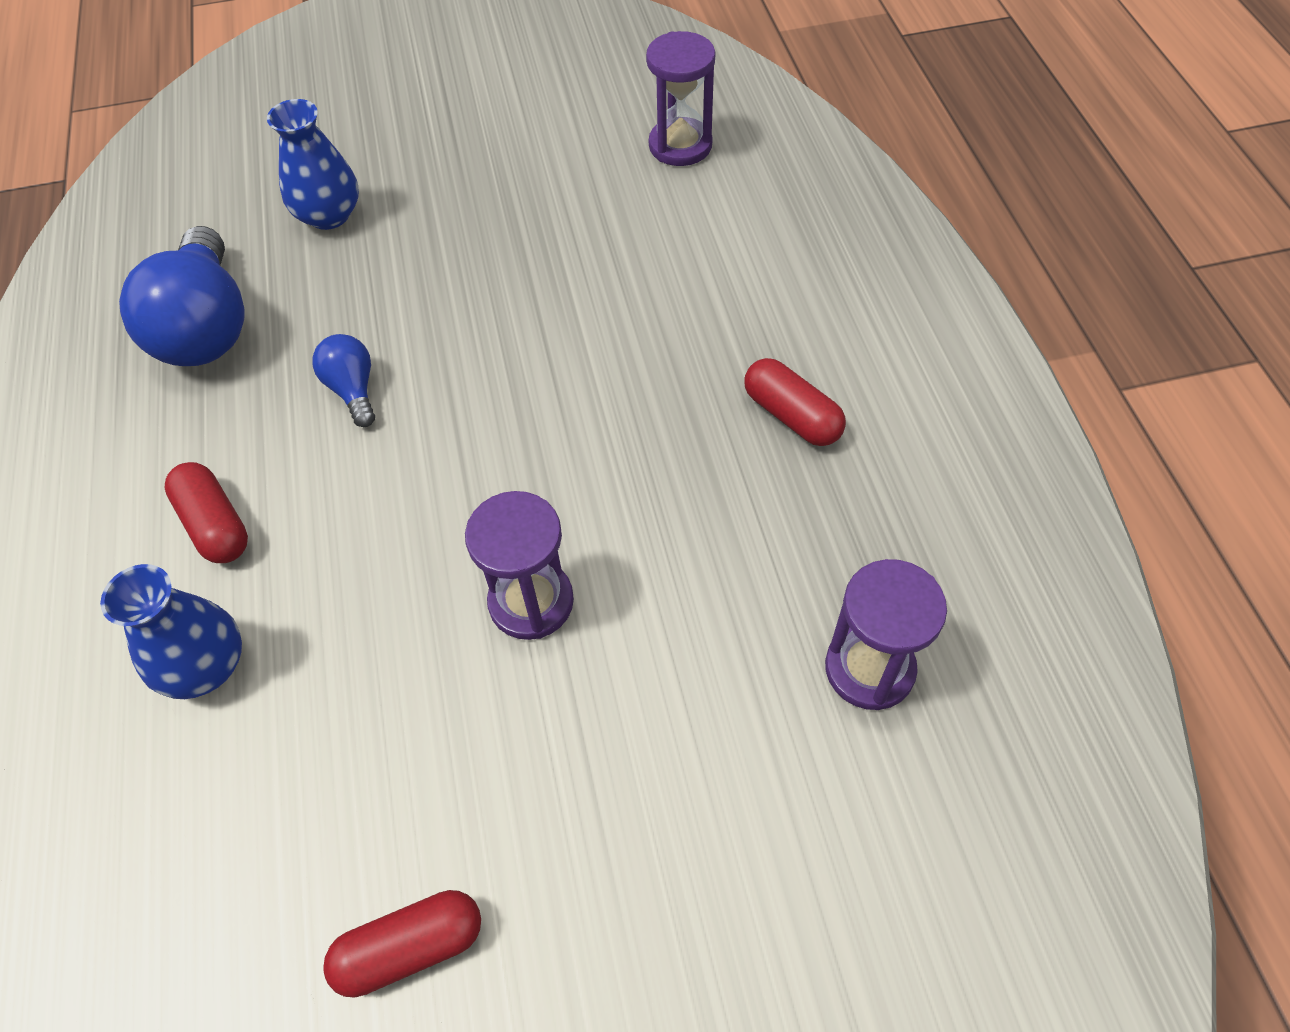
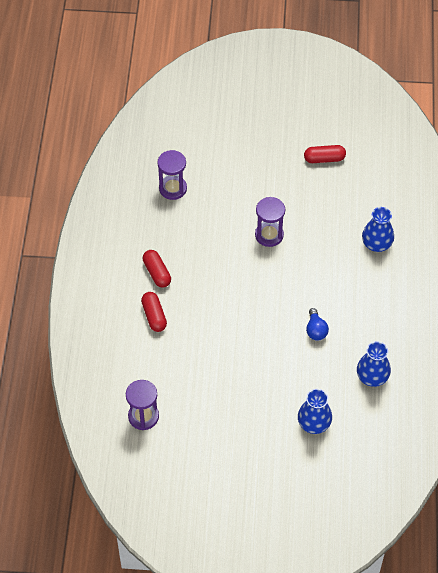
camera: 165 degrees left, 0 degrees up
(206, 327) = (372, 377): blue light bulb -> blue vase
(215, 524) = (371, 290): red capsule -> red capsule (154, 316)

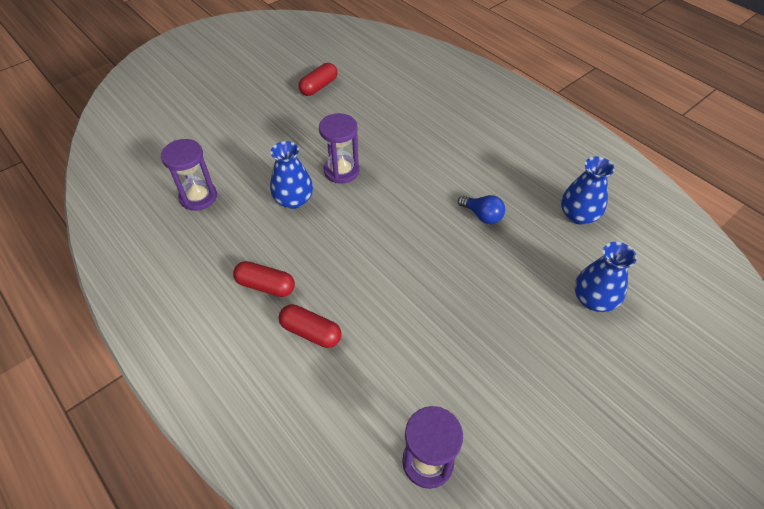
camera: 45 degrees left, 5 degrees down
(376, 244) = (439, 115): blue vase -> blue vase (294, 200)

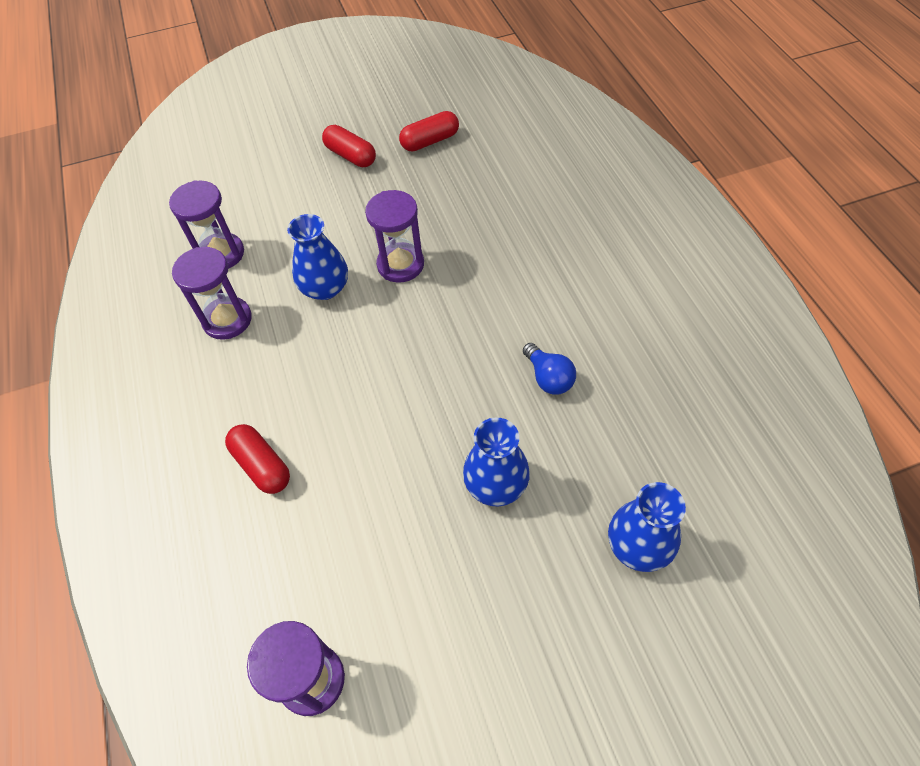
camera: 25 degrees right, 5 degrees up
(228, 241) = (227, 320): none -> purple hourglass
(266, 286) = (240, 389): red capsule -> red capsule (350, 156)
(578, 215) = (683, 417): blue vase -> blue vase (496, 484)

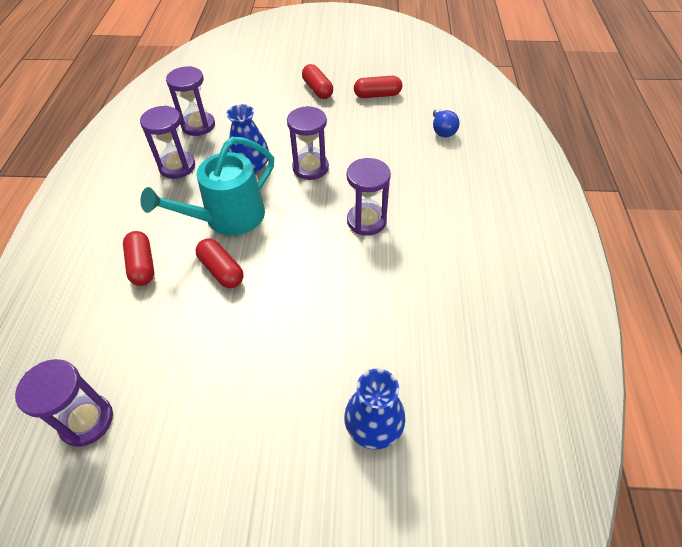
camera: 20 degrees right, 5 degrees down
(335, 365) = (228, 218): none -> turquoise watering can
(366, 434) = (221, 270): none -> red capsule
(496, 484) = (291, 338): blue vase -> none
(504, 310) = (366, 221): none -> purple hourglass
(548, 378) = (372, 278): blue light bulb -> blue light bulb (442, 130)

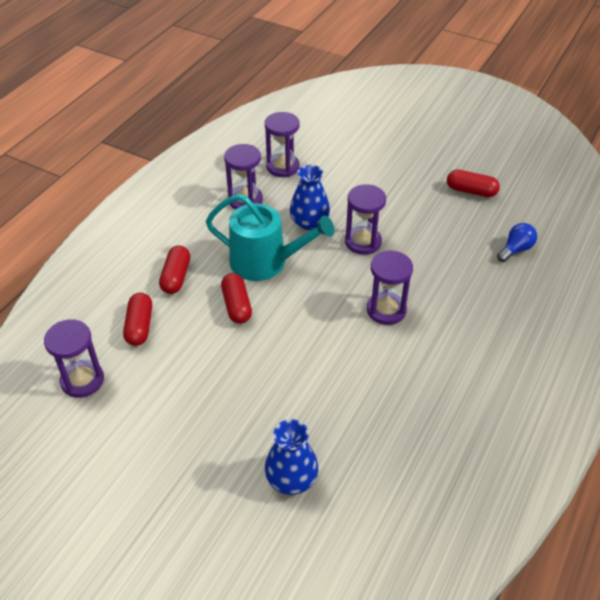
camera: 25 degrees right, 5 degrees down
(228, 218) = (265, 262): turquoise watering can -> turquoise watering can turned 150 degrees counterclockwise
(317, 89) = (414, 166): red capsule -> red capsule (139, 326)
(442, 130) = (515, 249): blue light bulb -> blue light bulb turned 150 degrees counterclockwise

